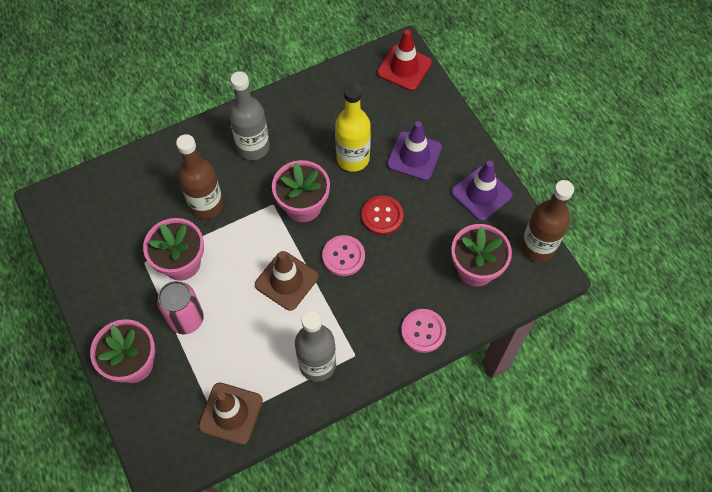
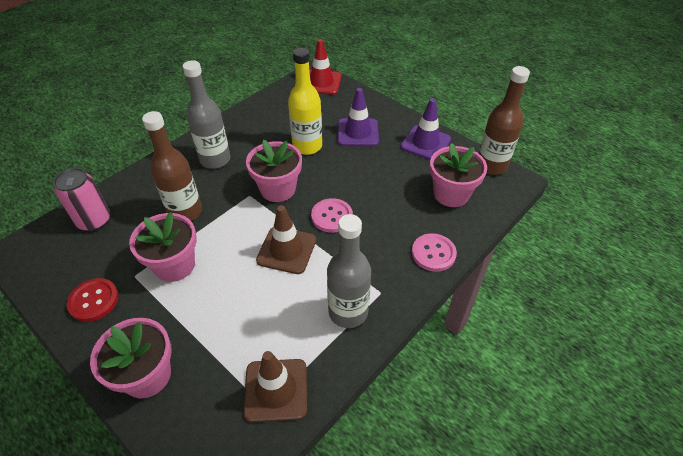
camera: 20 degrees left, 15 degrees down
(186, 319) = (195, 313): pink can -> pink can (94, 220)
(382, 216) = (351, 178): red button -> red button (94, 301)

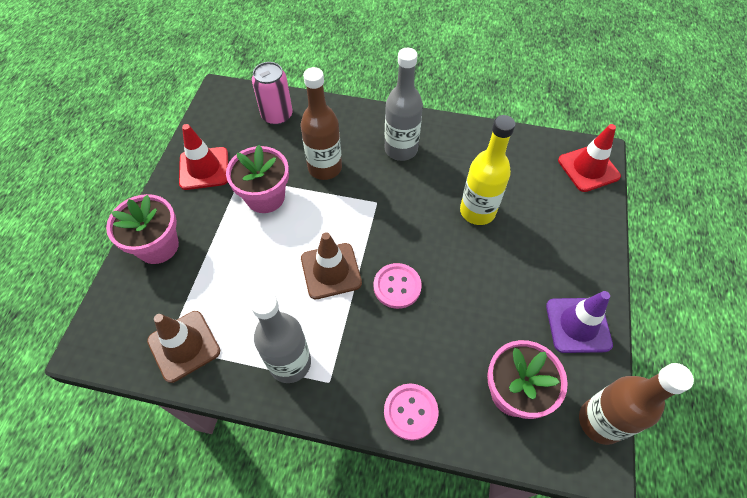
camera: 60 degrees right, 10 degrees up
(94, 301) = (204, 168): red button -> red traffic cone
(278, 189) = (400, 220): pink flower pot -> none
(358, 132) = (537, 246): purple traffic cone -> none

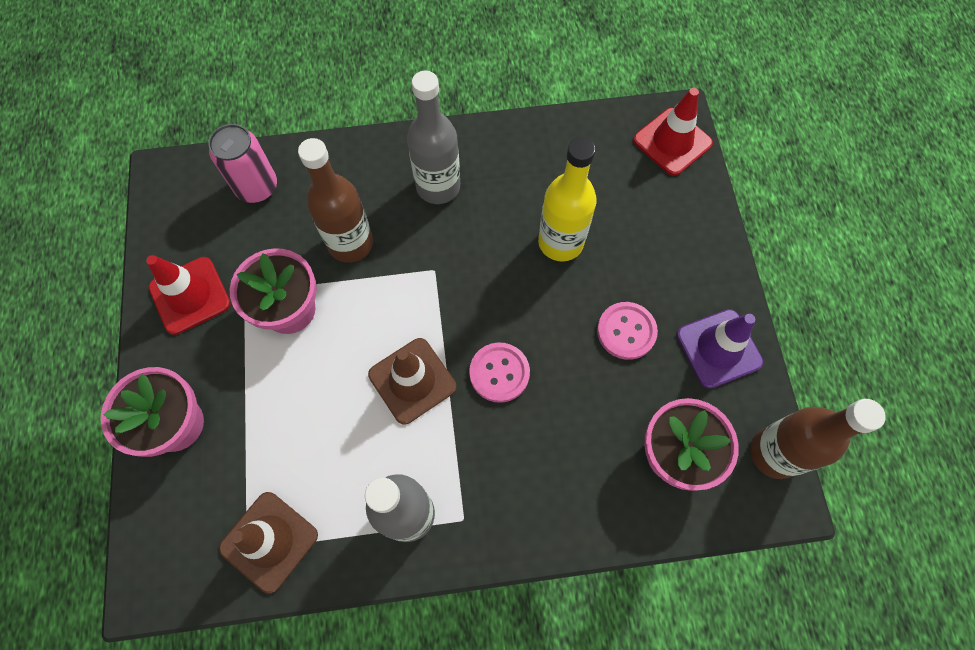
camera: 20 degrees left, 10 degrees up
(410, 412) = (569, 520): pink button -> pink button (626, 331)

